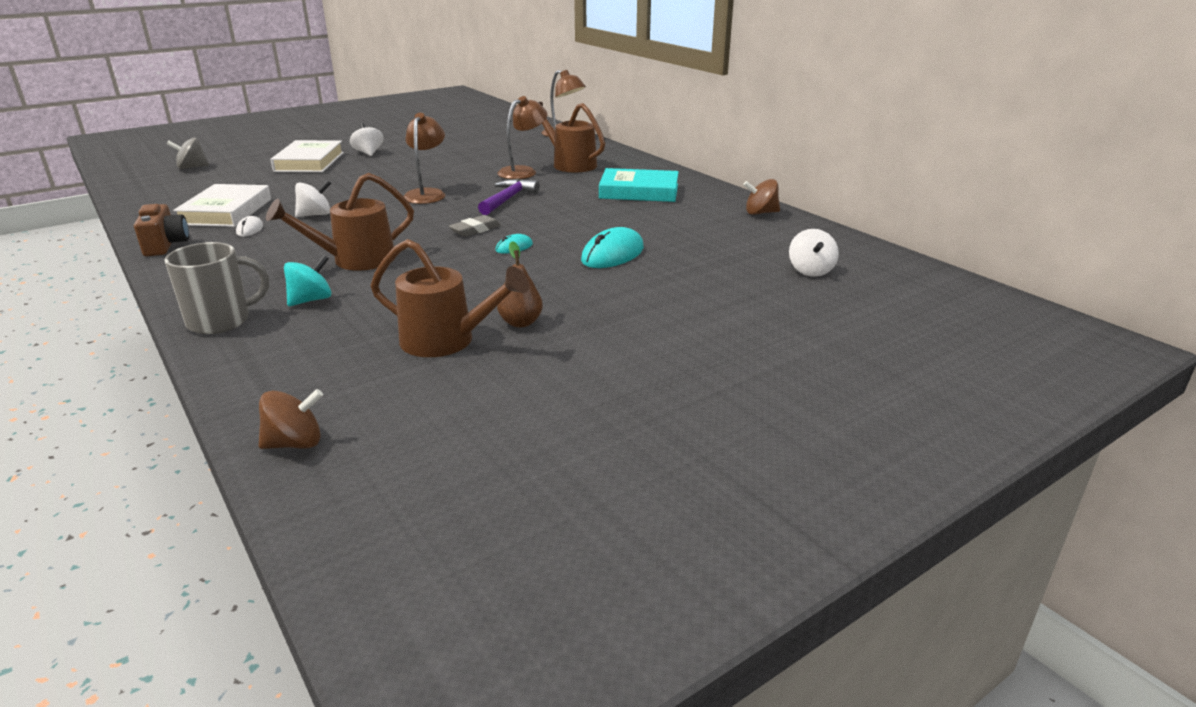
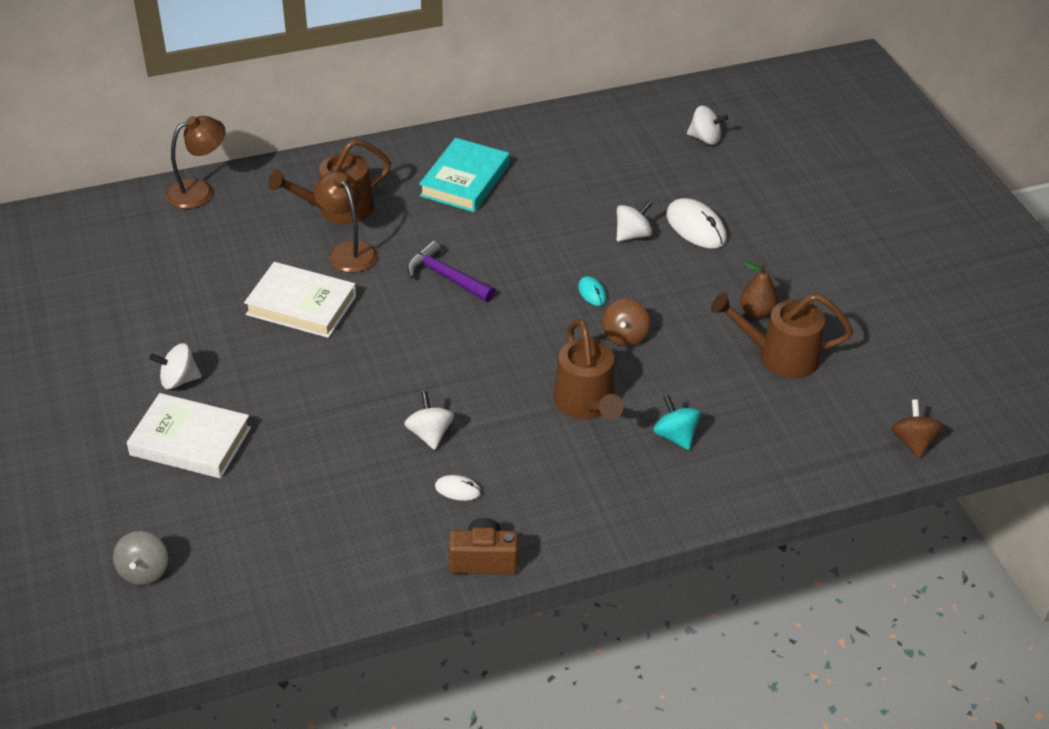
camera: 75 degrees left, 15 degrees up
(221, 321) = (704, 496): grey mug -> none
(226, 212) = (381, 515): white book -> white book (301, 305)
(427, 194) = (395, 337): brown lamp -> none
(447, 341) = (779, 356): brown watering can -> brown watering can turned 120 degrees counterclockwise
(475, 230) = (533, 312): grey eraser -> none
(613, 254) = (632, 235): turquoise mouse -> white spinning top
(648, 280) = (696, 227): none -> white mouse
(760, 213) = (563, 123): brown spinning top -> brown spinning top (624, 336)

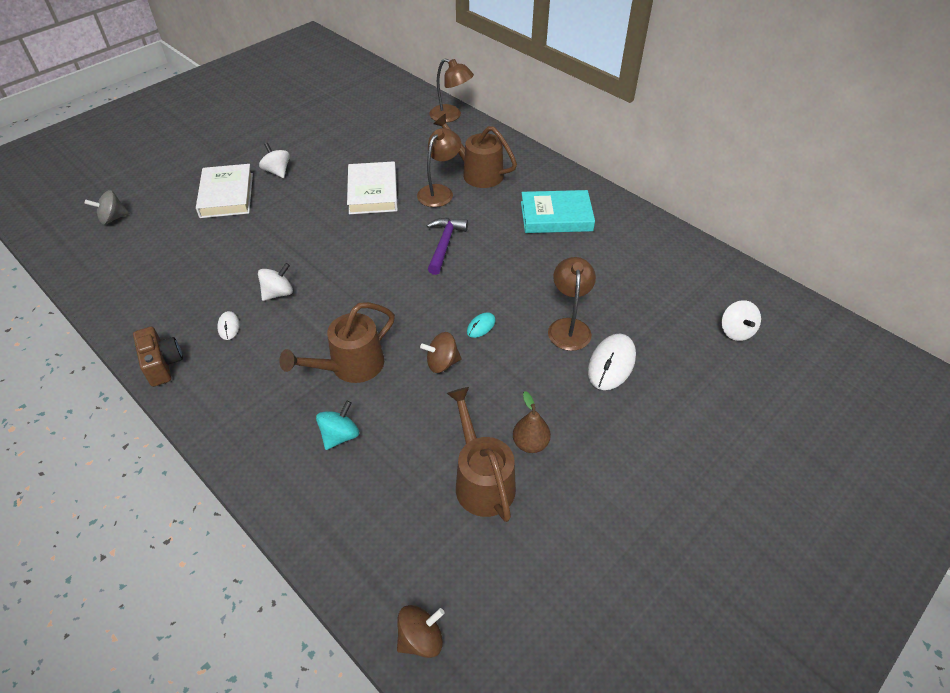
camera: 65 degrees right, 5 degrees up
(632, 235) = (569, 327): white spinning top -> brown lamp

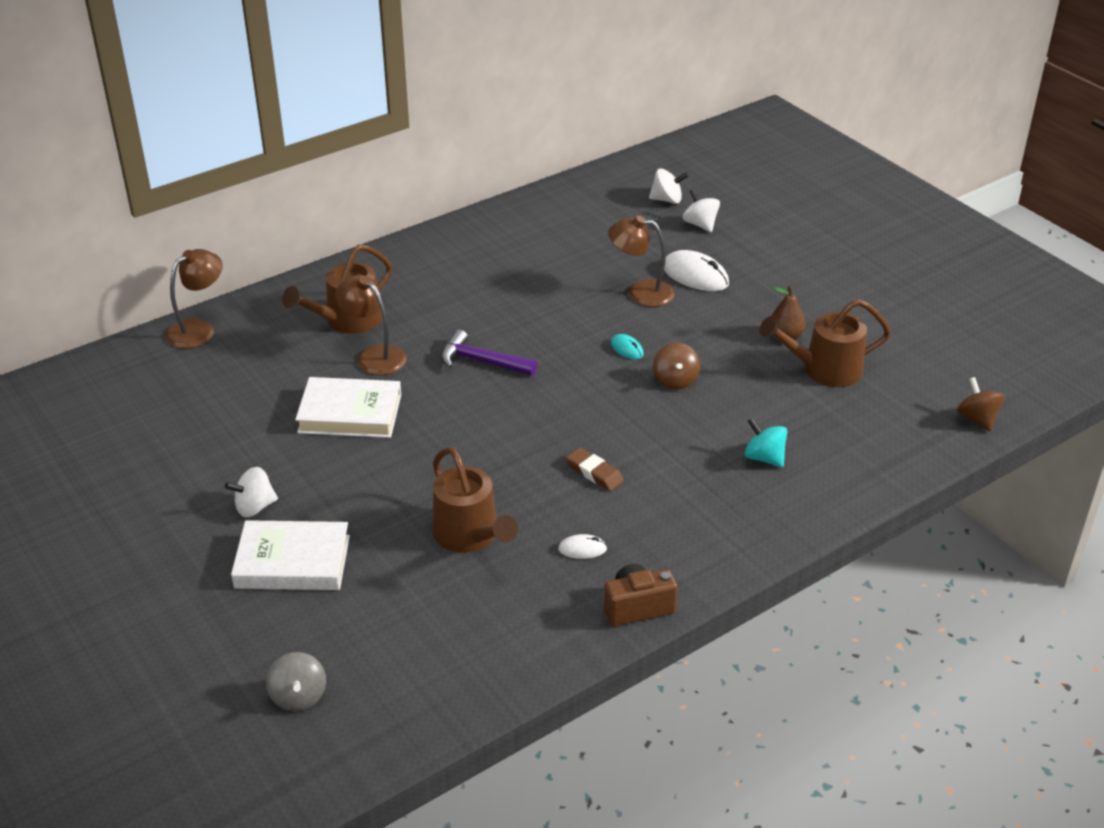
camera: 80 degrees left, 10 degrees down
(278, 293) = (531, 504): white spinning top -> white spinning top (700, 224)
(315, 324) = (594, 473): none -> brown eraser
(350, 367) = (669, 447): brown watering can -> brown watering can (470, 536)
(556, 216) = (460, 274): turquoise book -> none

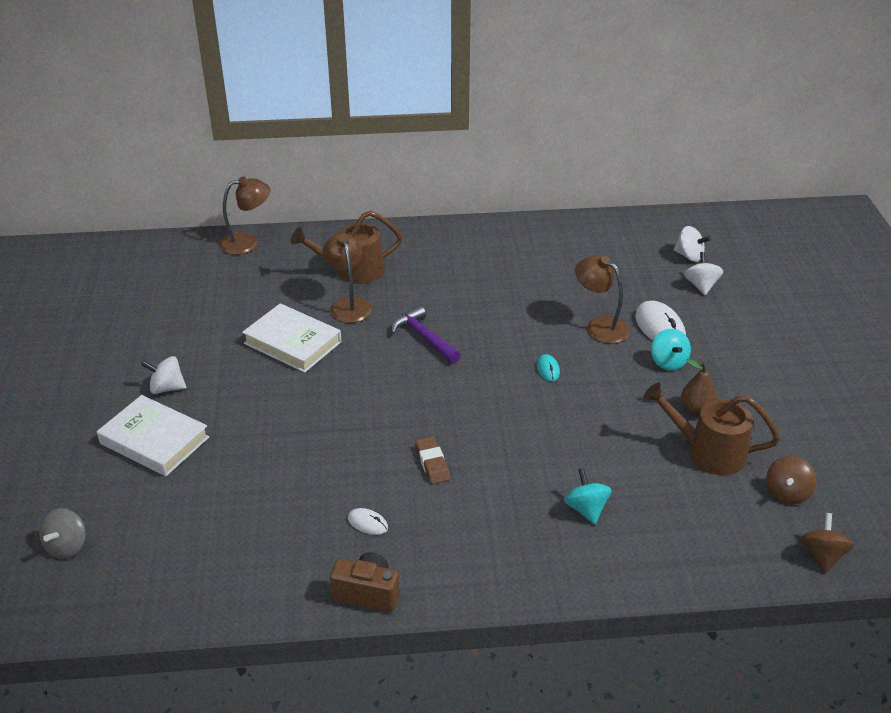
camera: 30 degrees right, 0 degrees up
(470, 536) = (293, 475): brown watering can -> none
(675, 380) = (566, 411): brown spinning top -> brown spinning top (787, 493)
(728, 304) = (668, 362): none -> turquoise spinning top

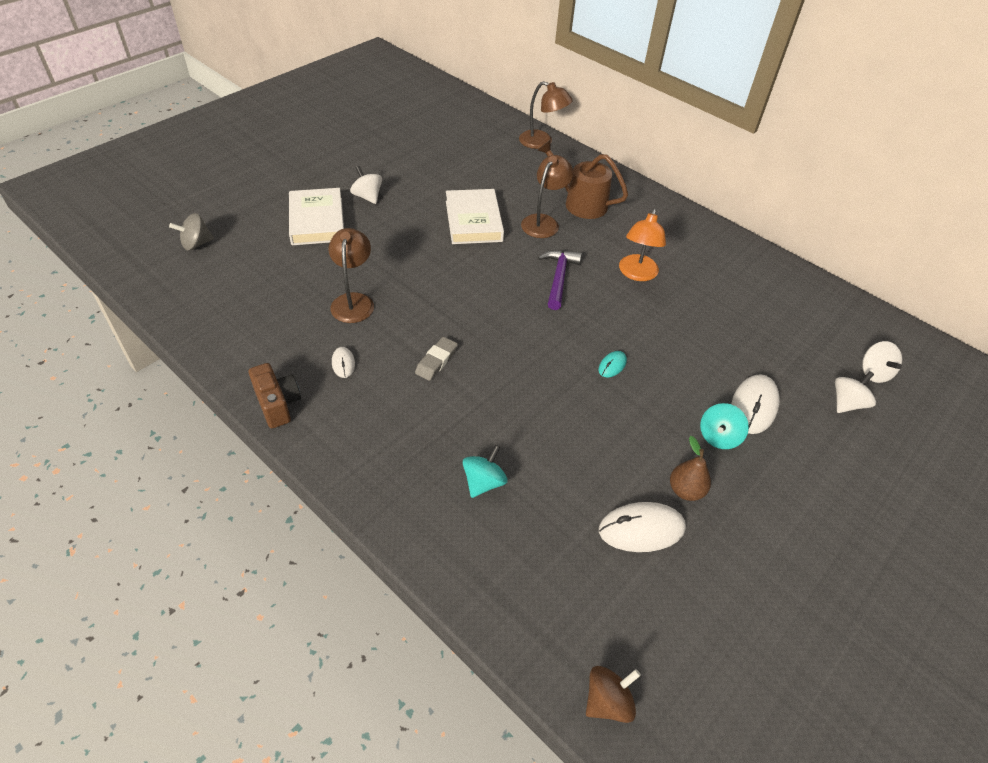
camera: 45 degrees right, 10 degrees up
(432, 463) = (436, 361): brown eraser -> grey eraser
(471, 295) = (636, 274): none -> orange lamp
(600, 326) = (703, 367): brown lamp -> brown lamp (353, 301)
(707, 452) = (641, 529): brown watering can -> white mouse
(787, 493) = (659, 624): brown spinning top -> none

